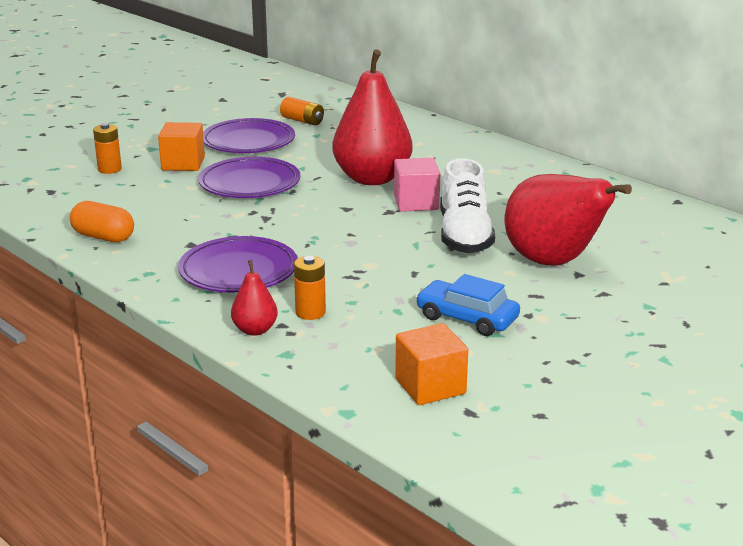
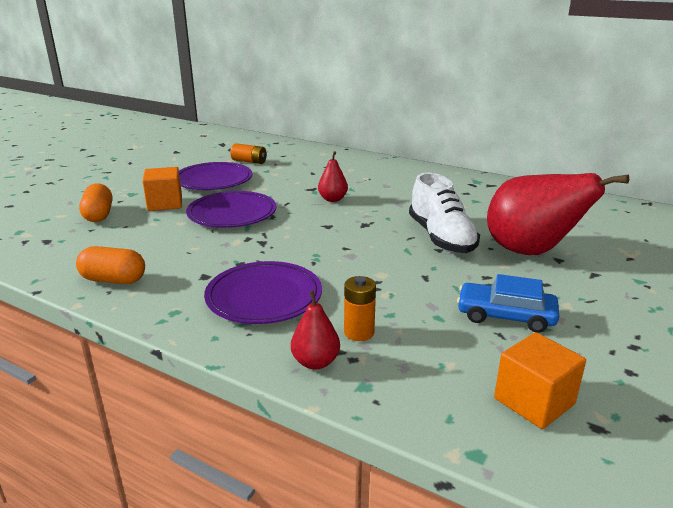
camera: 15 degrees left, 0 degrees up
(109, 169) = (99, 215): orange battery -> orange capsule
(372, 178) = (332, 199): red pear -> red pear, size x0.45
(416, 203) = (381, 215): pink cube -> none

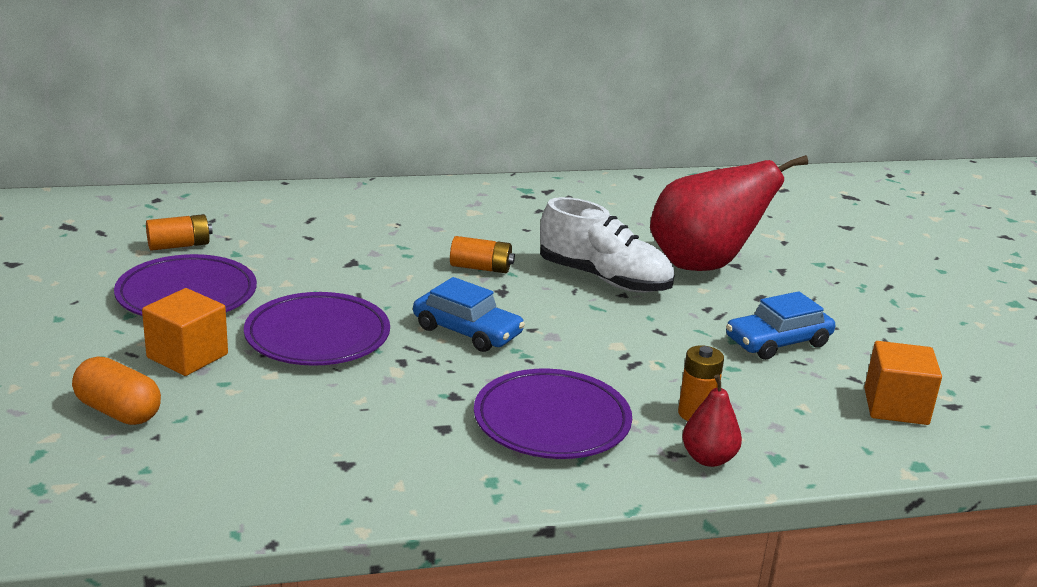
camera: 45 degrees left, 0 degrees up
(113, 280) = (344, 482): orange capsule -> none
(307, 236) = (467, 331): none -> blue car
(332, 199) = (407, 269): red pear -> none
(374, 210) = (481, 268): none -> orange battery

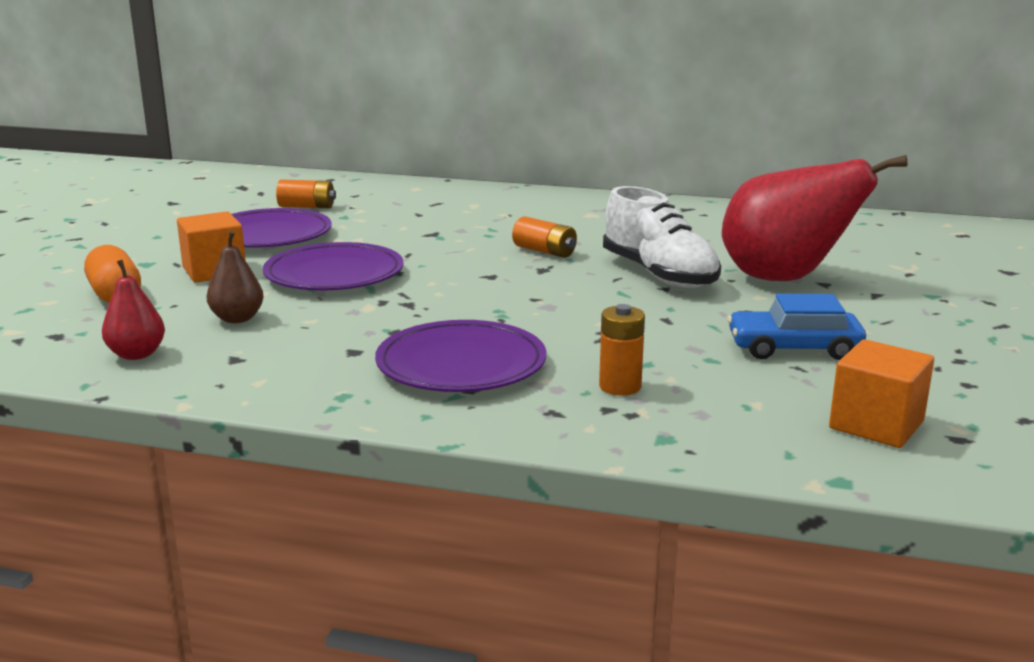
camera: 30 degrees right, 5 degrees down
(288, 414) = (237, 319): none -> brown pear
(467, 331) = (470, 291): blue car -> none
(708, 458) = (585, 423): red pear -> red pear (137, 354)

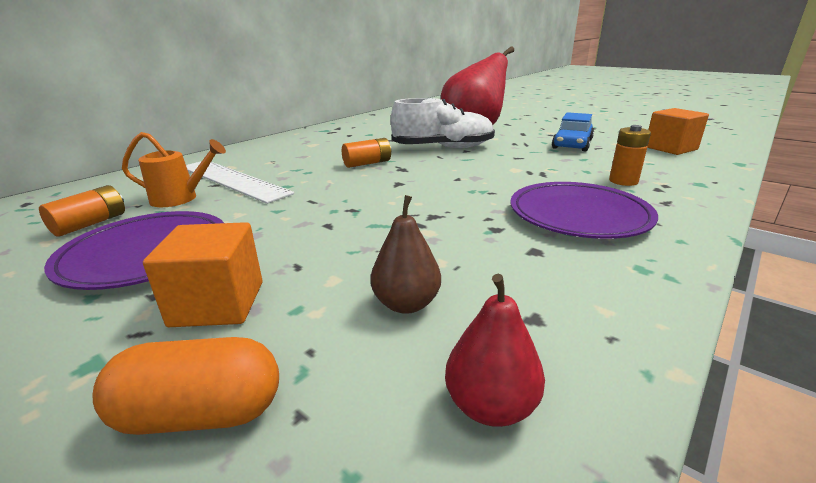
camera: 65 degrees left, 5 degrees up
(334, 274) = (325, 235): purple plate -> none
(375, 214) = (180, 198): none -> orange watering can
(435, 216) = (232, 180): none -> white ruler

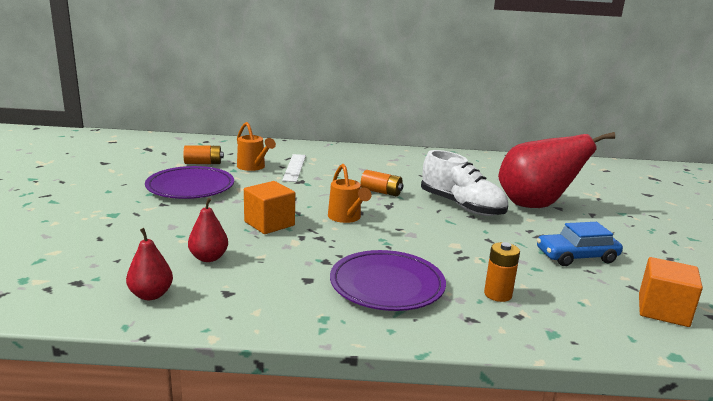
camera: 50 degrees right, 5 degrees down
(201, 413) = (105, 243): orange capsule -> none
(218, 303) = (168, 218): orange cube -> orange cube (269, 223)
(232, 180) = (294, 167): white ruler -> white ruler, size x0.66
(403, 191) = (346, 218): none -> orange watering can
(406, 304) = (208, 258): brown pear -> red pear

